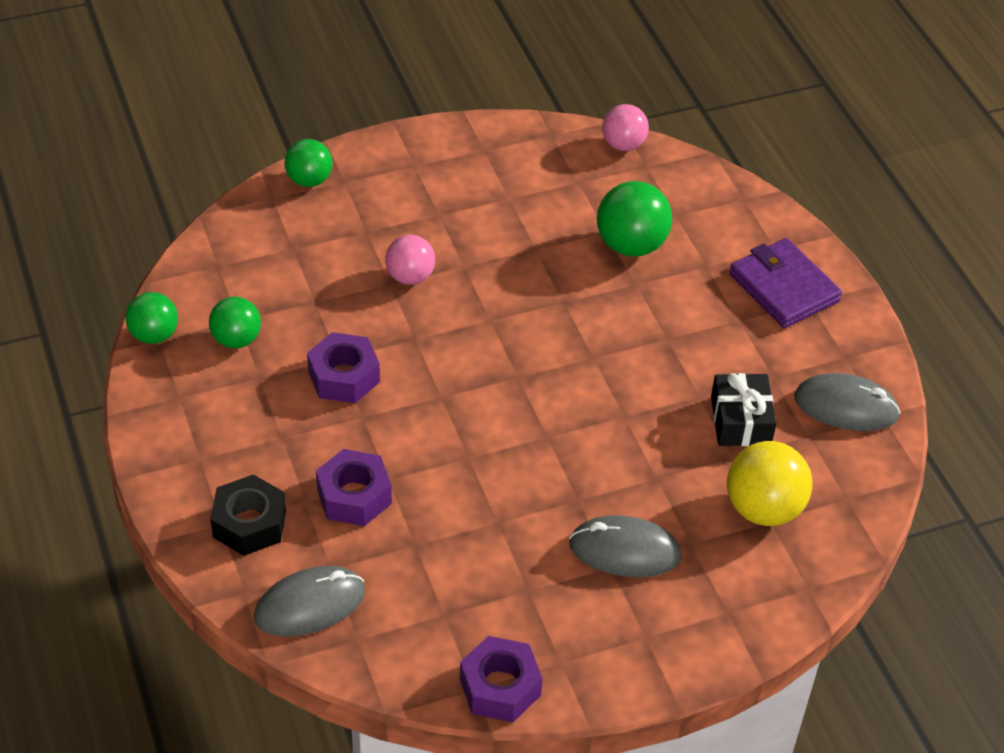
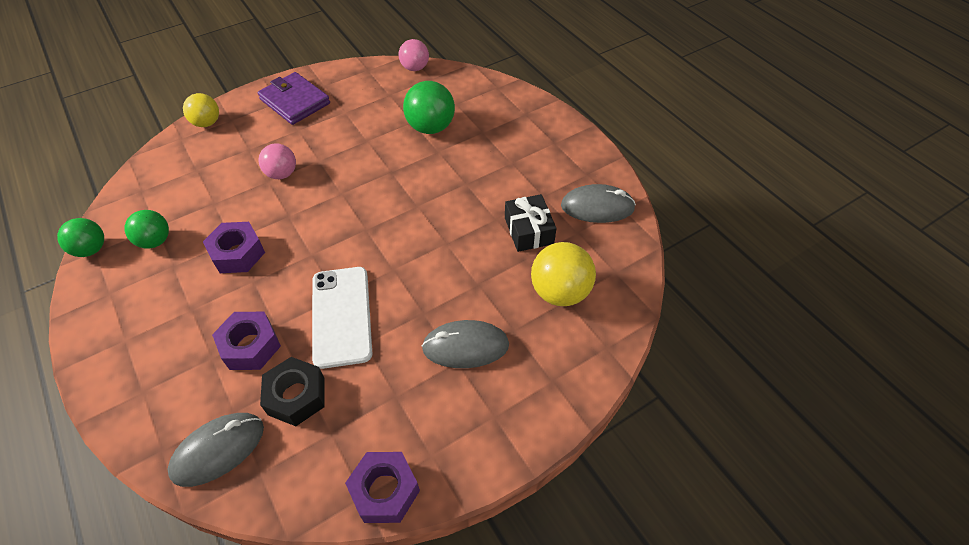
camera: 10 degrees left, 5 degrees up
(249, 524) = (166, 387): black nut -> black nut (296, 396)
(309, 180) = (207, 123): green ball -> yellow ball
(472, 482) = (341, 316): none -> white phone
(783, 288) = (536, 137): purple wallet -> purple wallet (295, 101)

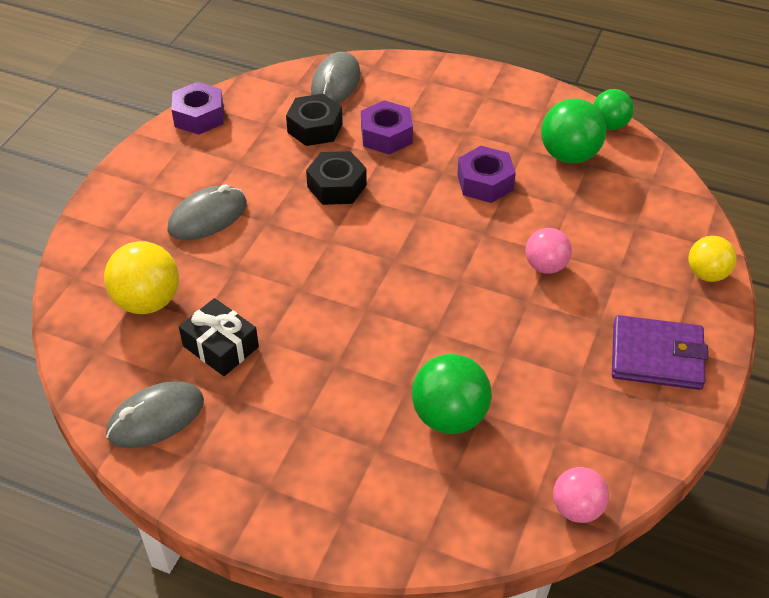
camera: 145 degrees right, 5 degrees down
(155, 241) = (569, 155): green ball -> green ball, size x1.53
(341, 316) = (336, 186): white phone -> black nut

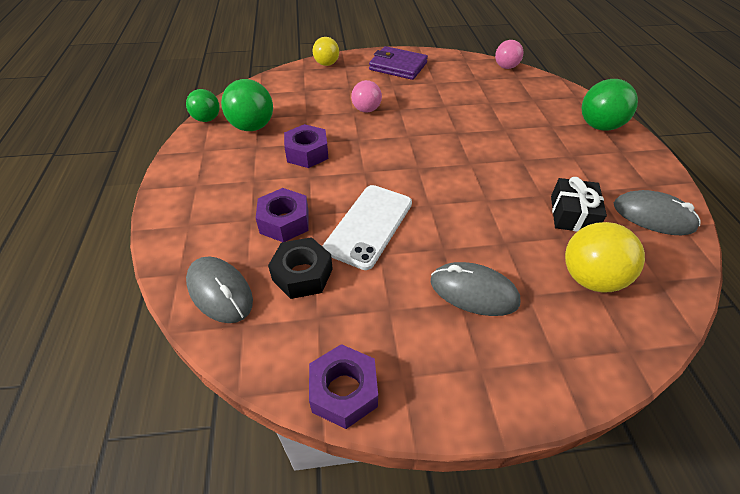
camera: 120 degrees left, 0 degrees up
(336, 83) = (220, 291): grey mouse -> grey mouse turned 60 degrees clockwise
(336, 186) = (369, 225): black nut -> white phone
(449, 416) = (504, 110): green ball -> green ball (599, 126)
(656, 356) = (398, 66): purple wallet -> purple wallet turned 45 degrees counterclockwise

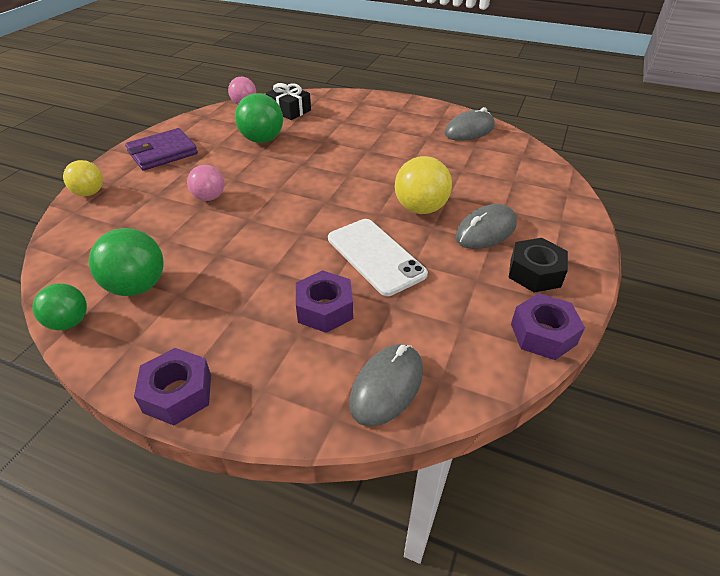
camera: 60 degrees left, 5 degrees down
(220, 291) = (386, 386): grey mouse -> grey mouse turned 45 degrees counterclockwise
(302, 274) = (405, 318): black nut -> black nut (535, 272)
(307, 153) = (234, 259): purple nut -> purple nut (178, 393)
(572, 214) = (443, 157): black gift -> black gift (289, 110)
(589, 278) = (504, 178): yellow ball -> yellow ball (420, 209)
(599, 126) = (365, 104): green ball -> green ball (262, 140)

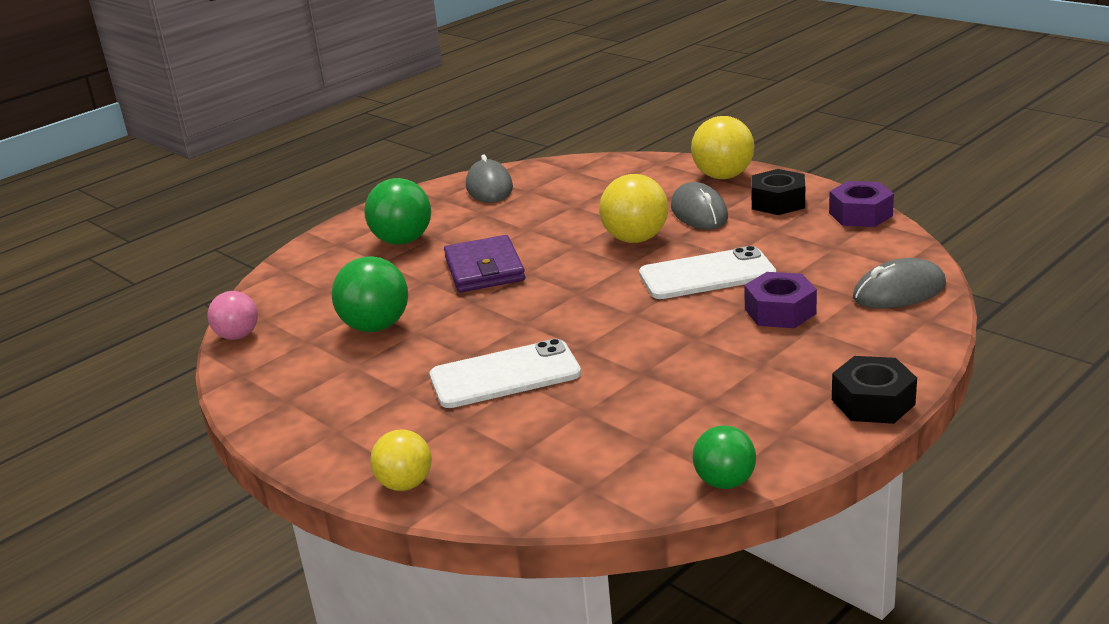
camera: 65 degrees left, 15 degrees down
(137, 286) = (678, 432): green ball -> green ball (402, 241)
(162, 153) = (333, 415): purple wallet -> purple wallet (484, 269)
(178, 393) = (873, 402): purple nut -> black nut
(209, 198) = (505, 375): pink ball -> white phone
(289, 110) = (303, 299): black gift -> none
(386, 386) = (899, 291): grey mouse -> grey mouse turned 75 degrees counterclockwise
(566, 230) = (723, 176): none -> yellow ball

